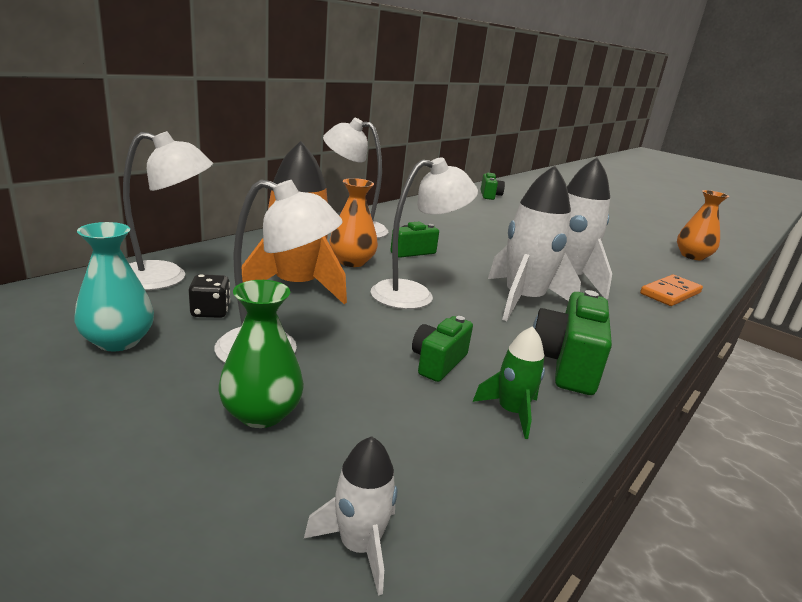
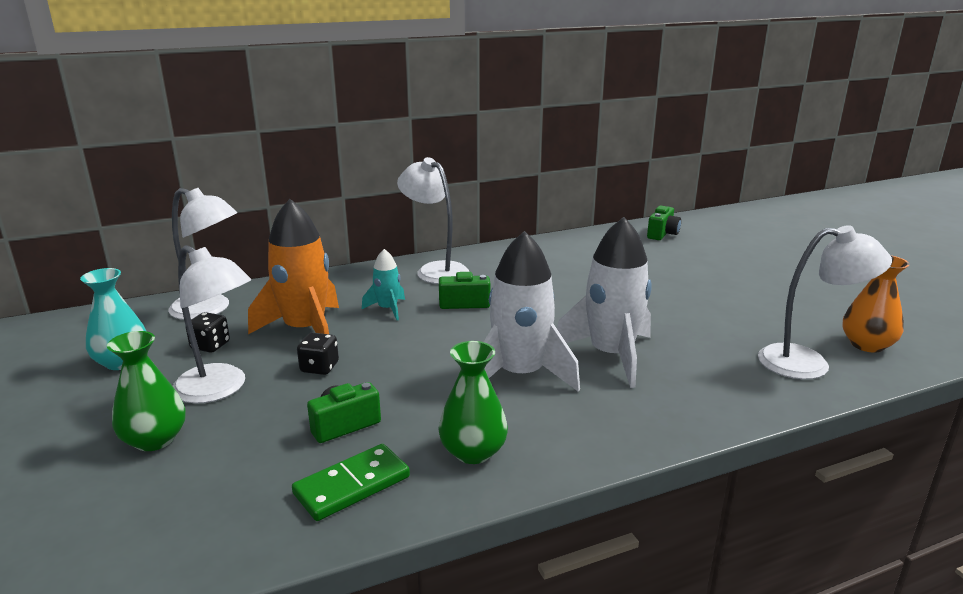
camera: 30 degrees right, 0 degrees up
(352, 261) = (388, 309): orange vase -> turquoise rocket
(352, 317) = (319, 367): none -> black dice
(359, 545) = (110, 552): white rocket -> none
(414, 294) = (408, 352): white lamp -> white lamp (808, 363)
(511, 412) = (352, 485): green rocket -> green domino
(566, 364) = (473, 452): green camera -> green vase
(670, 293) = (740, 392): orange domino -> none

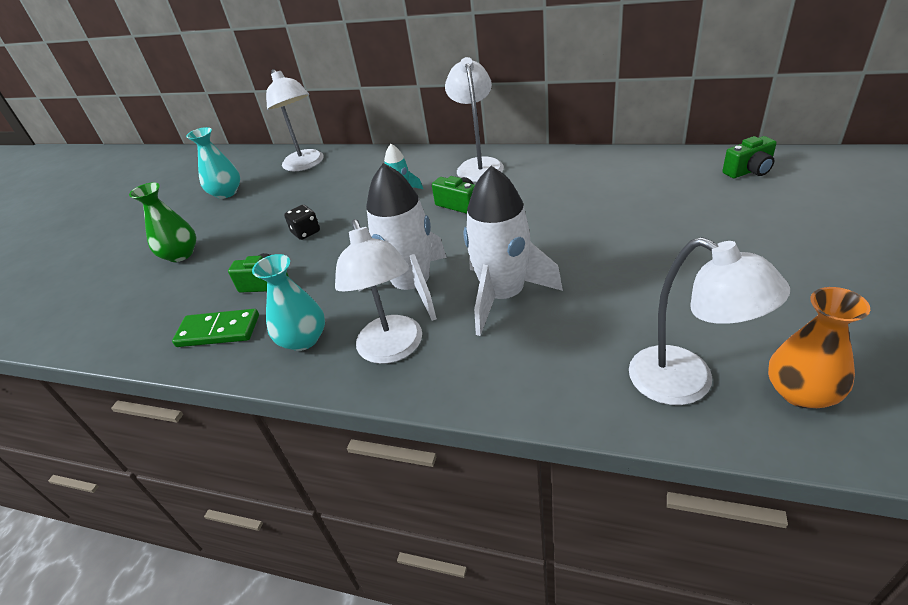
camera: 45 degrees right, 15 degrees up
(210, 346) = (275, 194): black dice -> none
(219, 389) = (243, 230): white lamp -> white lamp (392, 350)
(305, 330) = (334, 198): orange rocket -> none
(473, 452) = (303, 339): green vase -> turquoise vase

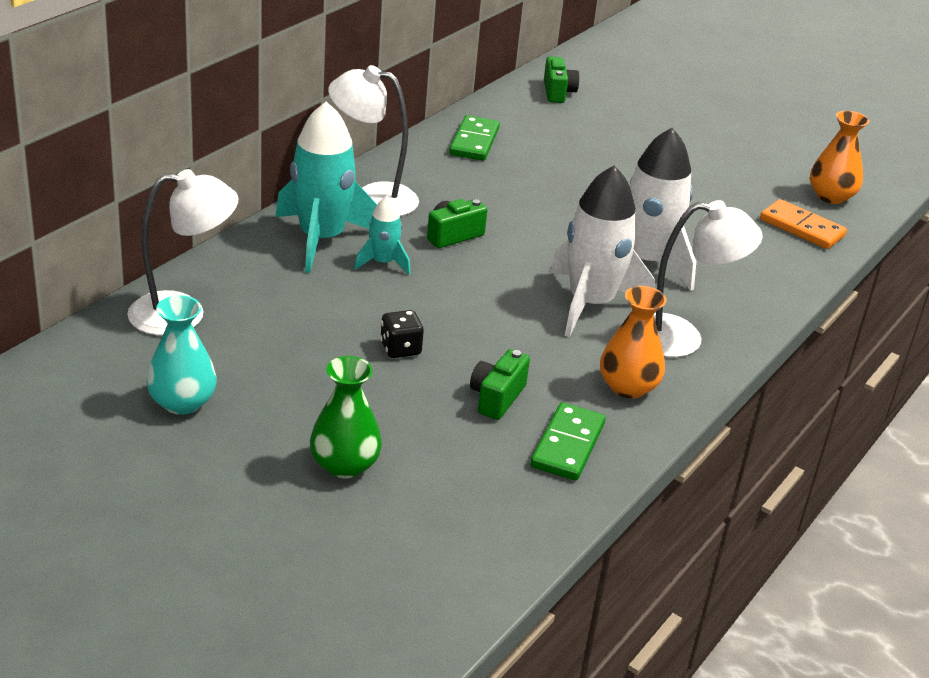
camera: 80 degrees left, 5 degrees down
(303, 339) = (628, 387): turquoise vase -> orange vase
(412, 169) = (321, 239): none -> turquoise rocket
(605, 169) = (474, 141): none -> green domino
(686, 383) = (802, 228): white lamp -> orange domino

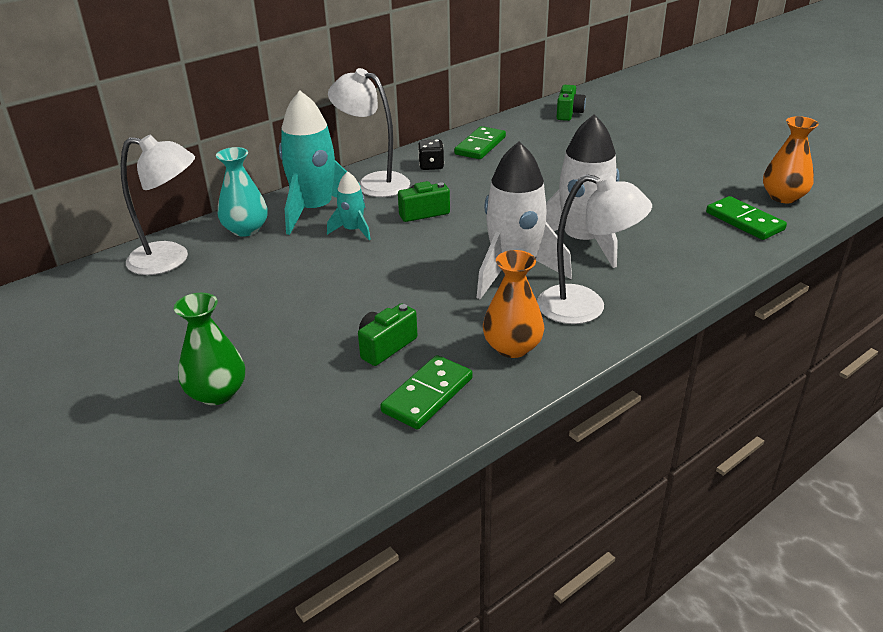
camera: 20 degrees right, 0 degrees up
(182, 402) = (121, 328): turquoise vase -> turquoise vase (246, 229)
(400, 349) = (326, 298): black dice -> black dice (431, 166)
(802, 228) = (744, 221): orange domino -> green domino

